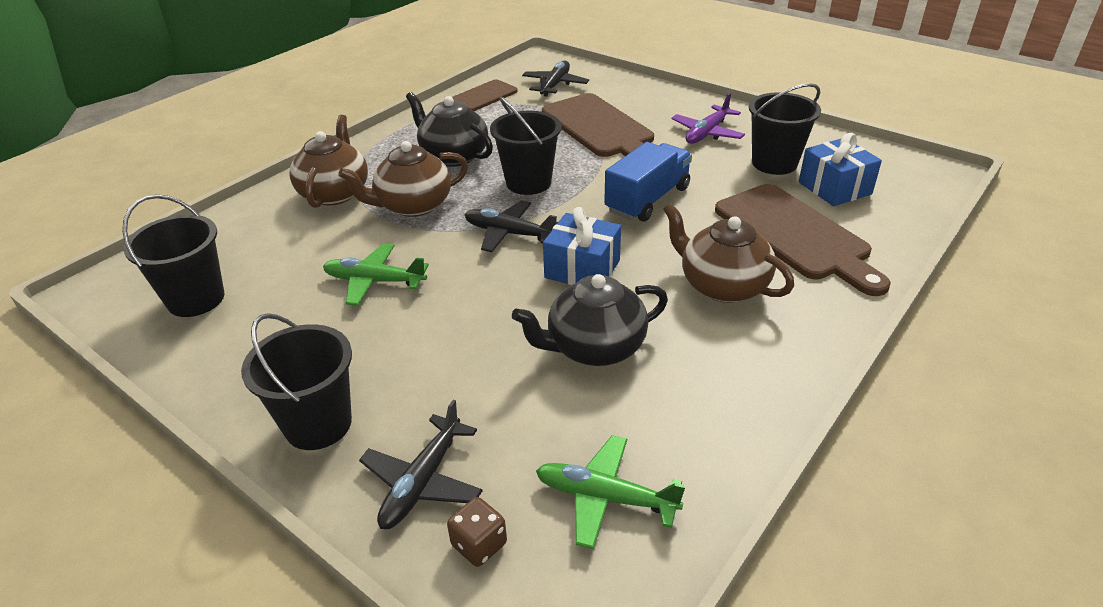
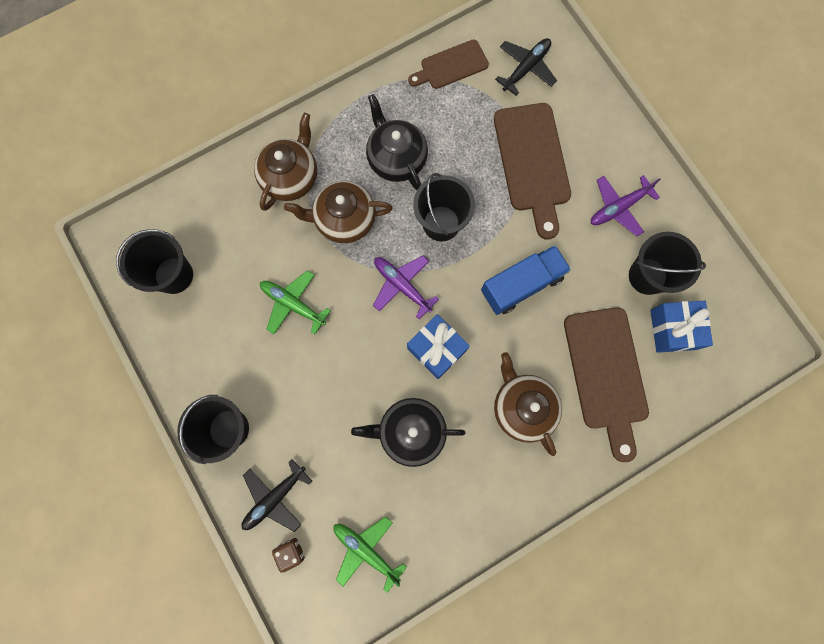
camera: 20 degrees right, 40 degrees up
(509, 233) = (402, 285): black plane -> purple plane

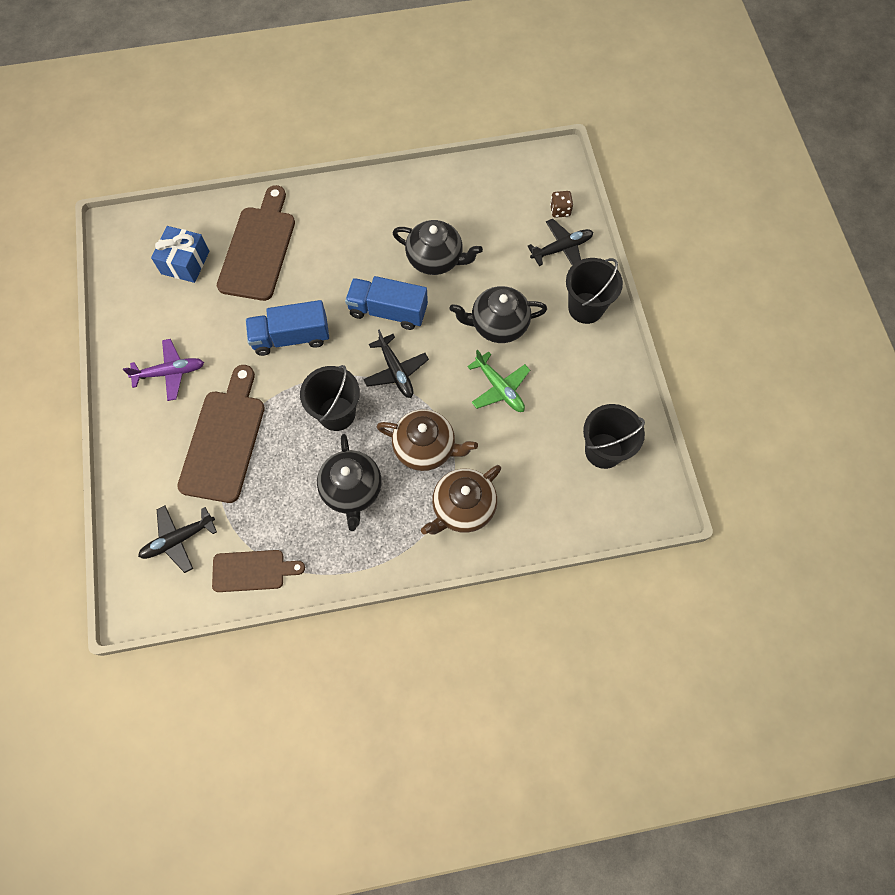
camera: 160 degrees left, 10 degrees down
(316, 375) = (498, 324): none -> black teapot
(366, 550) = (501, 194): green plane -> none
(402, 285) = (396, 371): purple plane -> black plane
(436, 349) = (388, 311): blue gift -> blue truck
(522, 407) = (338, 247): brown teapot -> none
(647, 276) = (180, 309): black bucket -> none

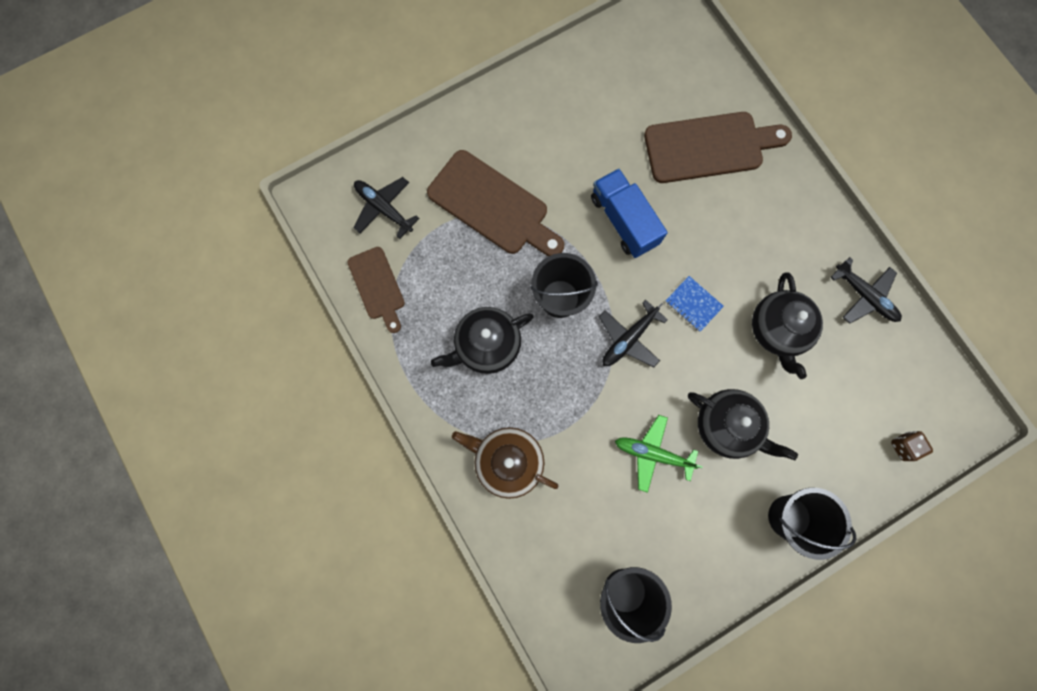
camera: 70 degrees right, 10 degrees up
(170, 372) = (541, 126): purple plane -> none
(185, 262) = (663, 86): blue gift -> none
(224, 440) = (492, 206): brown cutting board -> brown cutting board turned 45 degrees clockwise
(388, 311) = (693, 304): blue truck -> blue notebook
(425, 448) = (557, 400): brown teapot -> none
(498, 324) = (726, 426): black teapot -> black teapot turned 150 degrees clockwise
(499, 388) = (652, 453): green plane -> green plane turned 75 degrees clockwise
(562, 248) = (853, 465): black plane -> black plane (864, 296)

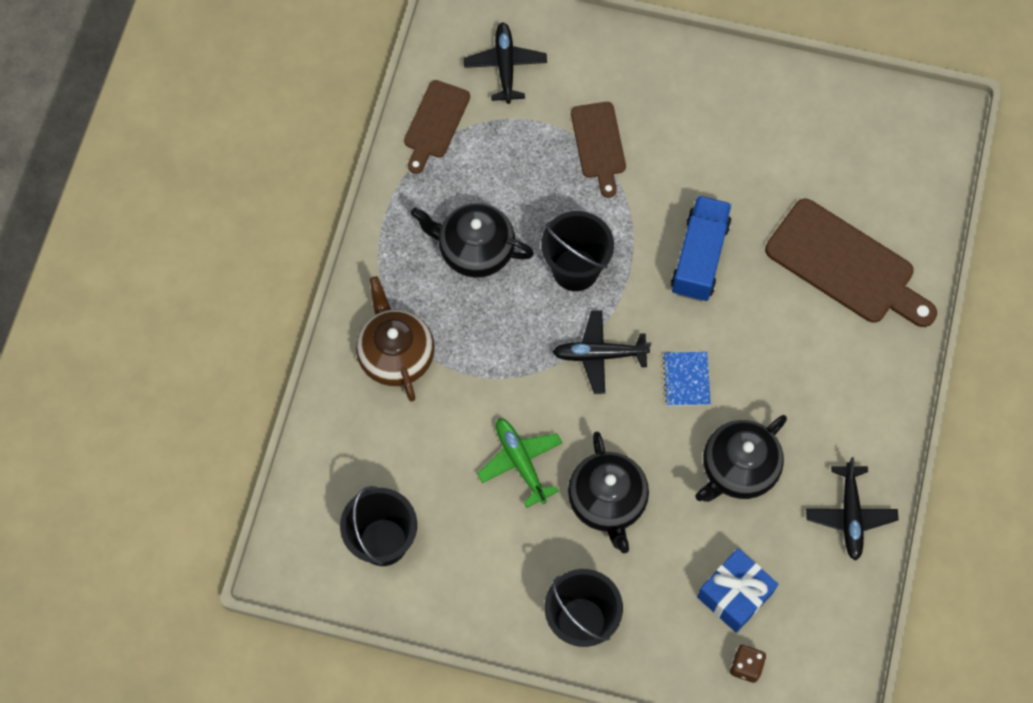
camera: 45 degrees right, 10 degrees down
(492, 206) = (599, 144): brown cutting board -> brown cutting board, size x0.59
(854, 409) = (734, 595): none -> blue gift

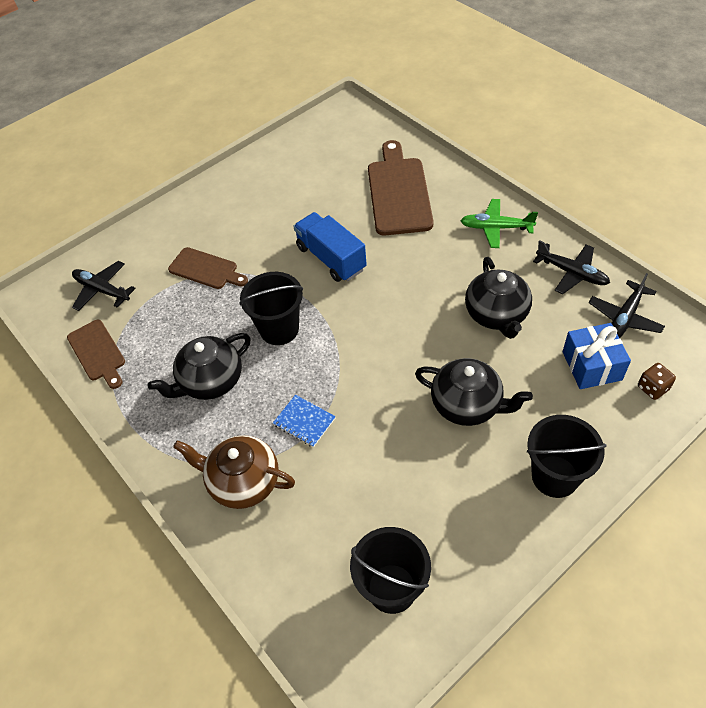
camera: 50 degrees left, 15 degrees down
(520, 462) = (396, 444): green plane -> green plane (496, 228)
(599, 355) = (352, 349): black plane -> black plane (624, 318)
(686, 379) = (410, 309): blue notebook -> blue notebook (304, 421)
(845, 265) = (398, 192): brown cutting board -> brown cutting board turned 75 degrees counterclockwise

